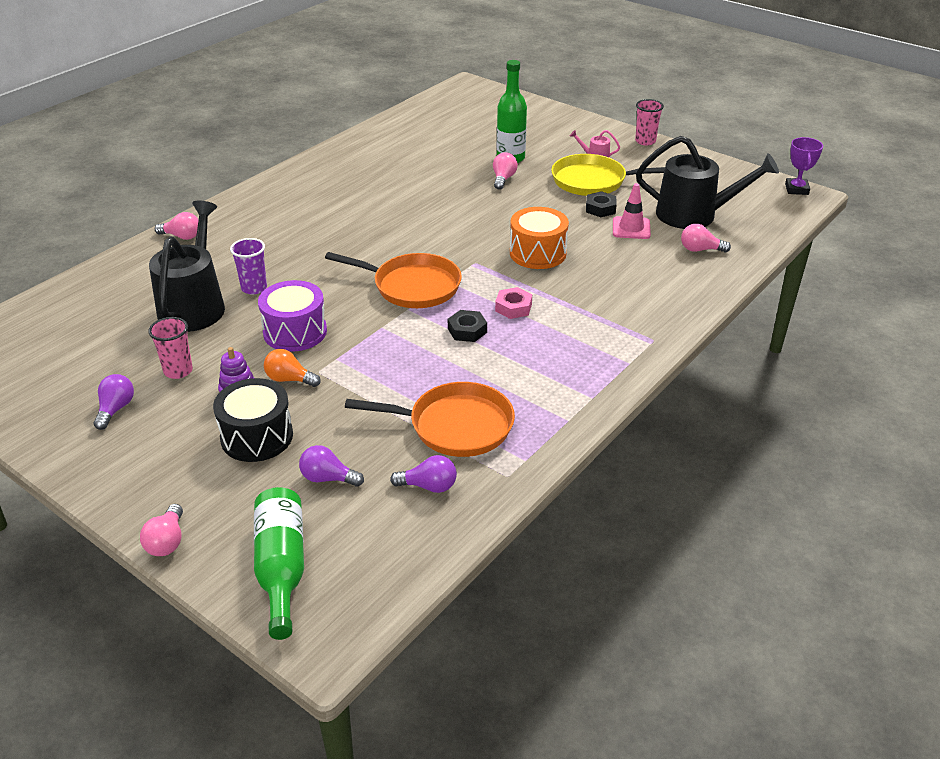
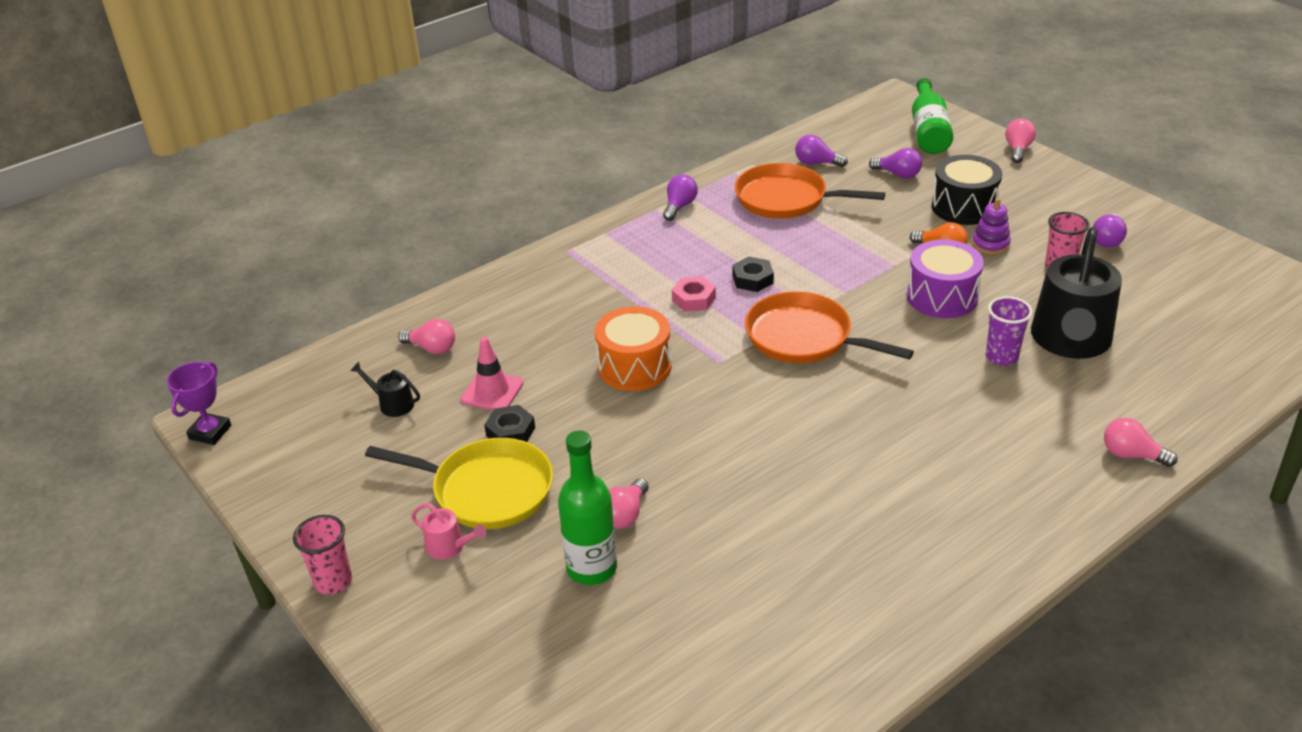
camera: 165 degrees left, 0 degrees up
(568, 403) = (679, 206): none -> purple light bulb
(694, 215) = (392, 404): black watering can -> black watering can, size x0.42

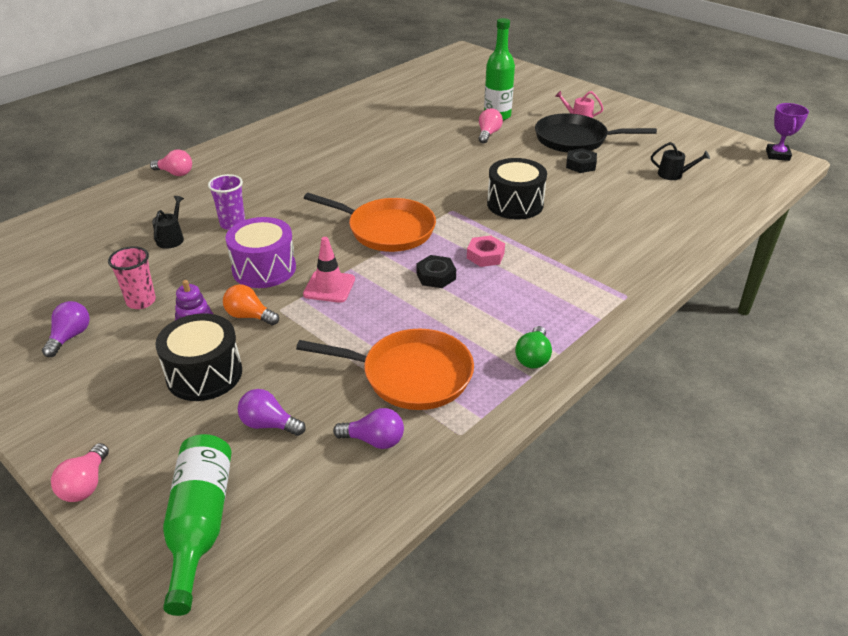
camera: 170 degrees right, 0 degrees up
(333, 581) = (628, 106): pink cup -> none
(432, 348) = (679, 208): pink light bulb -> none
(487, 490) = (575, 139): yellow pan -> black pan
(492, 391) = (610, 184): pink traffic cone -> pink traffic cone (329, 287)
(634, 367) = (515, 204): orange drum -> black drum
(679, 206) = (533, 357): purple light bulb -> green light bulb
(1070, 341) = (171, 238): black watering can -> black watering can, size x0.42

